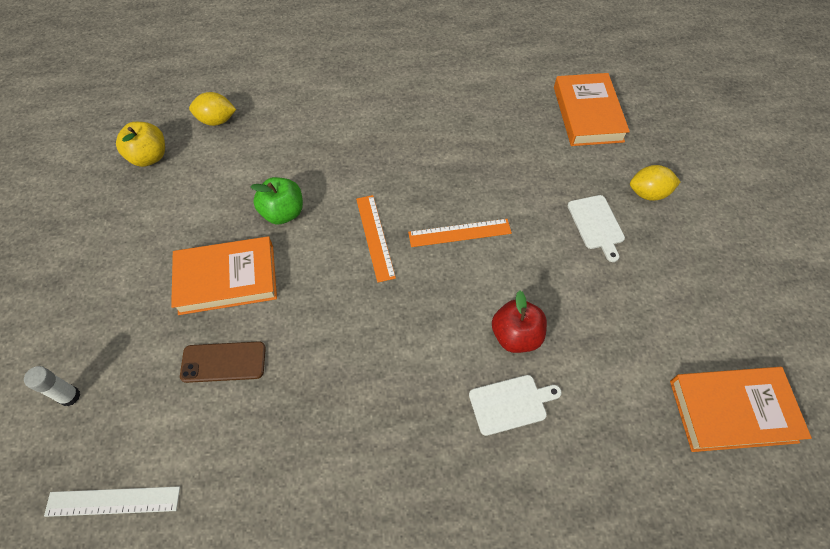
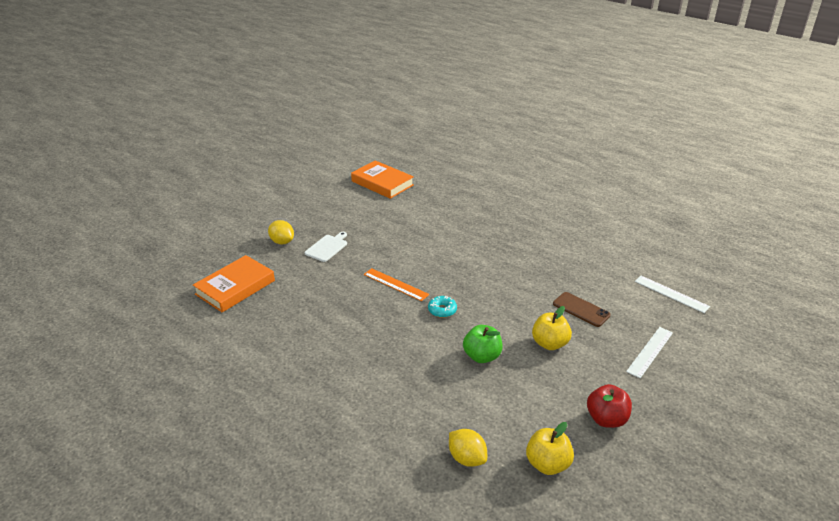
camera: 135 degrees left, 25 degrees down
(69, 396) = (680, 344): white glue stick -> none
(105, 353) = (650, 352): none -> white ruler
(227, 279) = (549, 344): orange book -> yellow apple
(375, 237) = (442, 310): orange ruler -> turquoise donut
(510, 403) = (460, 226): white cutting board -> none
(516, 335) = (428, 239): red apple -> red apple (606, 419)

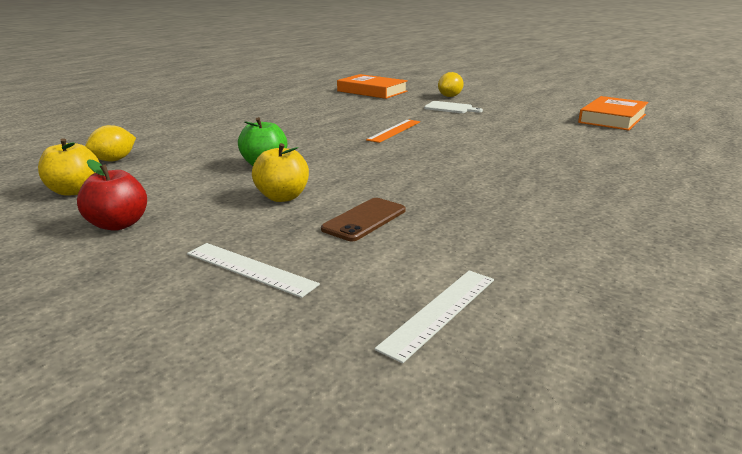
camera: 85 degrees right, 10 degrees down
(442, 310) = (350, 148): turquoise donut -> none

